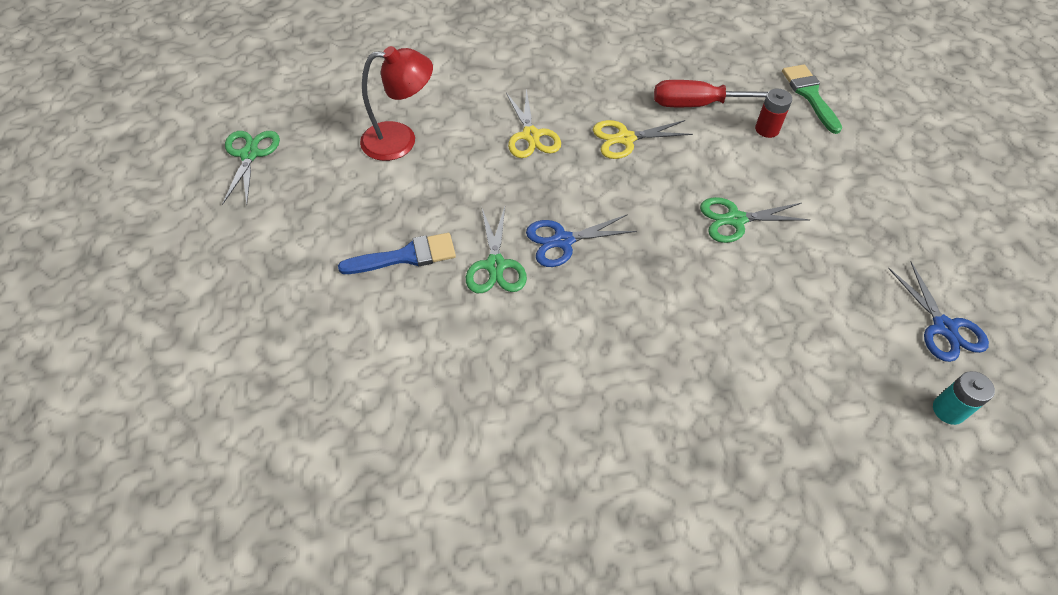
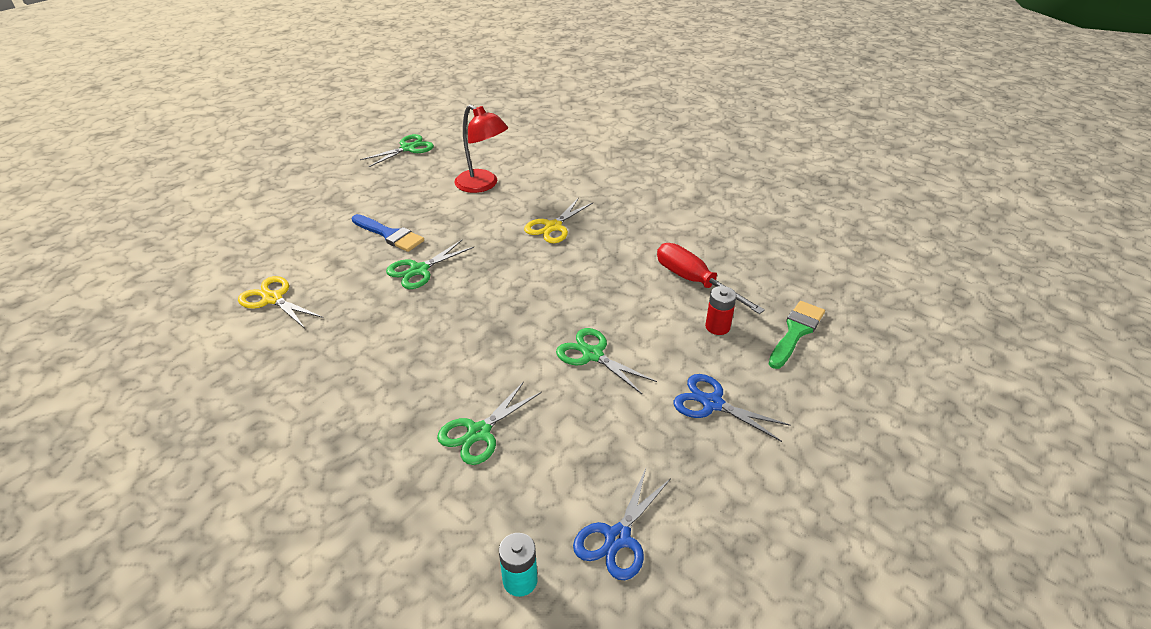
camera: 50 degrees right, 15 degrees down
(563, 241) = (472, 286): blue scissors -> blue scissors (712, 403)
(625, 139) = (606, 265): yellow scissors -> yellow scissors (272, 299)
(770, 347) = (479, 432): none -> green scissors

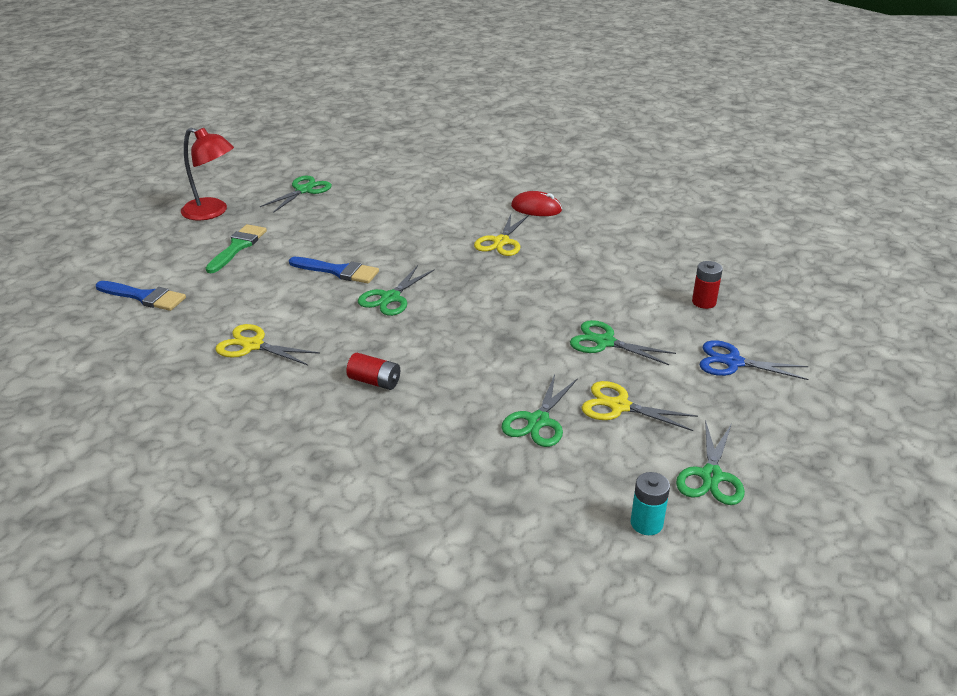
camera: 15 degrees left, 5 degrees down
(215, 234) = (144, 297): none -> blue brush
(354, 357) = (375, 381): none -> red battery
(483, 185) = (406, 214): red lamp -> red lamp (212, 212)
(567, 432) = (619, 406): none -> yellow scissors
(605, 196) = (536, 208): none -> red mouse
(617, 538) = (711, 476): blue scissors -> green scissors
(695, 282) = (663, 269): red screwdriver -> none
(796, 332) = (773, 295): green brush -> green brush (237, 247)

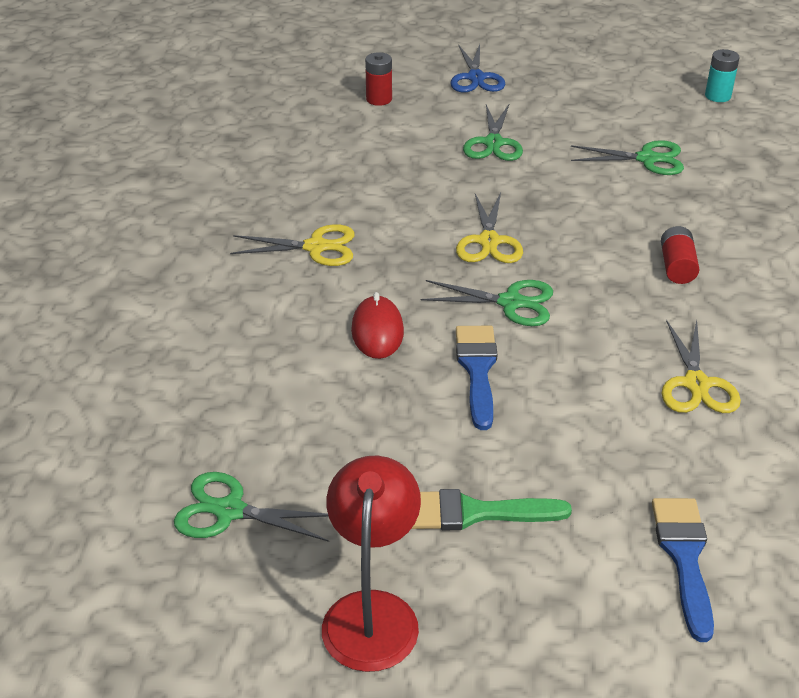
camera: 110 degrees left, 5 degrees up
(536, 208) = (203, 237): red mouse -> red mouse (377, 331)
(619, 406) = (589, 123): yellow scissors -> yellow scissors (489, 241)
(711, 476) = (640, 76): green scissors -> none

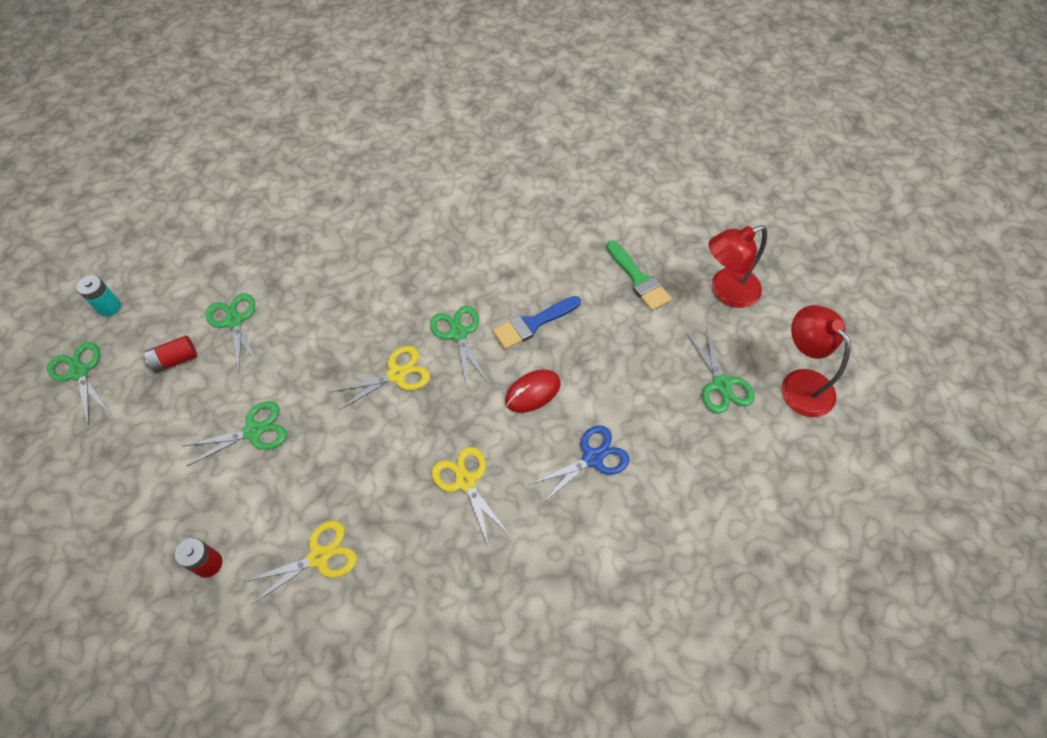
camera: 120 degrees left, 20 degrees up
(148, 605) = (800, 383): none -> red lamp
(476, 78) = (134, 498): blue scissors -> blue scissors (592, 458)
(641, 72) = (79, 372): none -> green scissors
(677, 267) = (369, 263): red battery -> red battery (175, 360)
(684, 557) = (604, 194): blue brush -> none
(696, 384) = (478, 223): yellow scissors -> yellow scissors (319, 557)

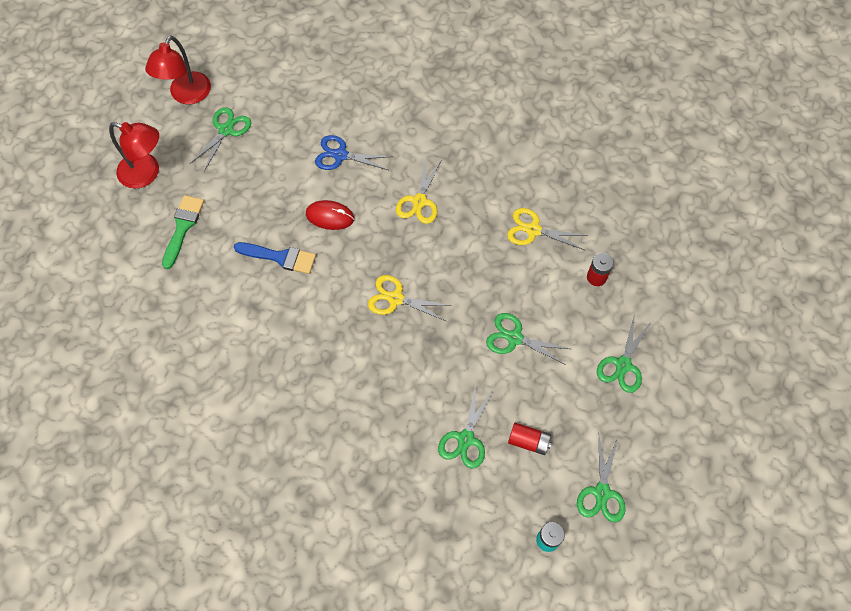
camera: 135 degrees left, 5 degrees up
(458, 333) = (331, 292): green scissors -> green scissors (623, 365)

